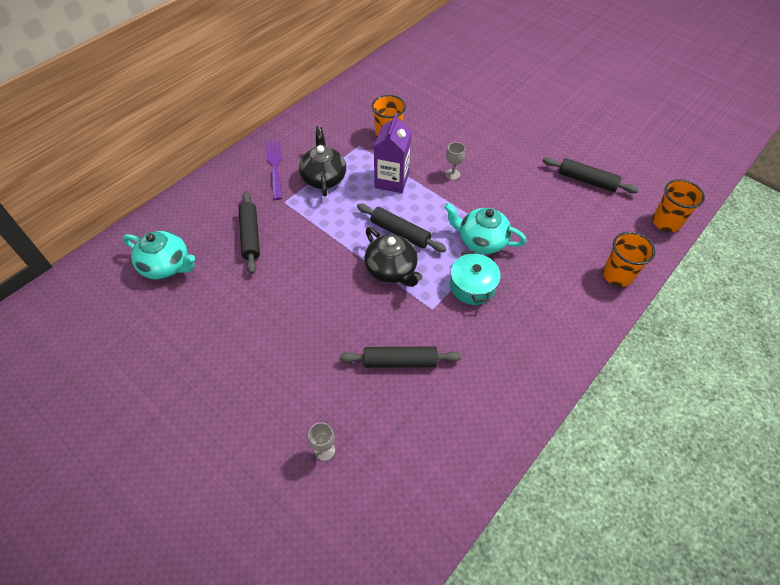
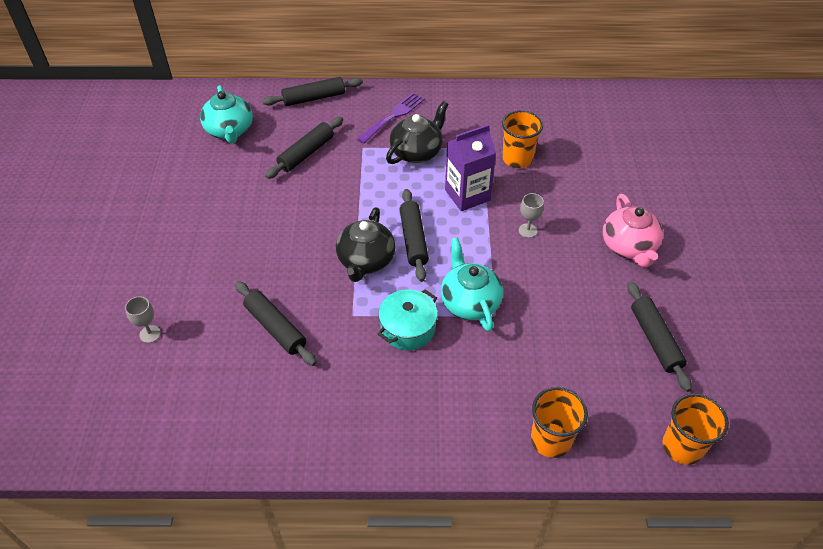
camera: 50 degrees right, 5 degrees down
(199, 195) = (314, 98): none -> black rolling pin
(511, 142) = (629, 247): none -> pink teapot

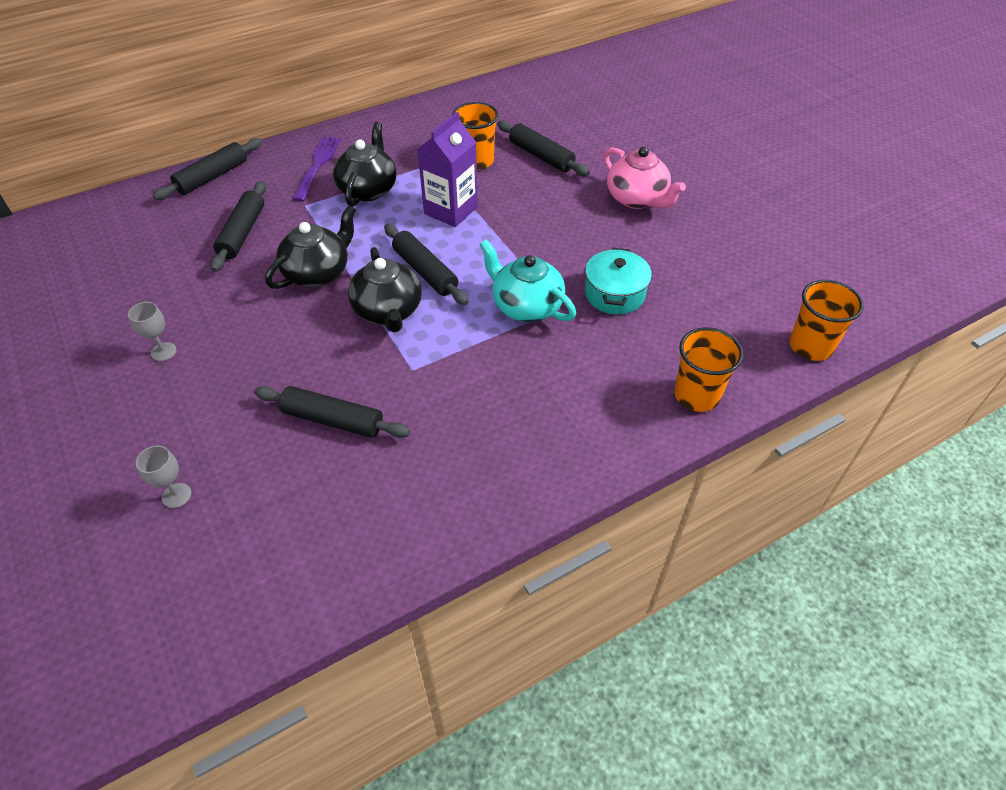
camera: 30 degrees left, 0 degrees up
(230, 131) = (130, 242): turquoise teapot -> none
(337, 207) = (318, 272): none -> black teapot
(408, 328) = (481, 357): turquoise pot -> turquoise pot (614, 294)
(527, 230) = (534, 220): grey goblet -> grey goblet (163, 352)
(655, 340) = (719, 267): black rolling pin -> black rolling pin (541, 156)

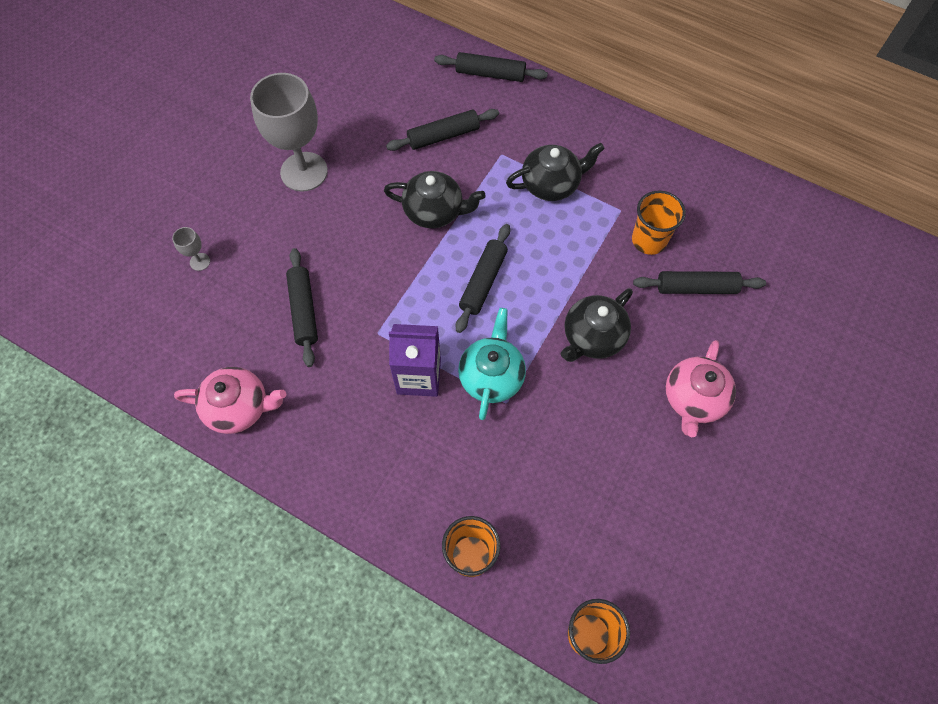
camera: 60 degrees right, 15 degrees up
(163, 352) = (304, 172): grey goblet -> grey goblet, size x2.45
(317, 166) = (554, 131): purple fork -> none
(388, 311) = (424, 282): black teapot -> black teapot (593, 337)
(402, 529) = (239, 407): none -> pink teapot
(451, 210) = (568, 258): purple carton -> purple carton (419, 376)
(541, 156) = (696, 288): black rolling pin -> black rolling pin turned 75 degrees clockwise
(614, 294) = (550, 438): turquoise pot -> none

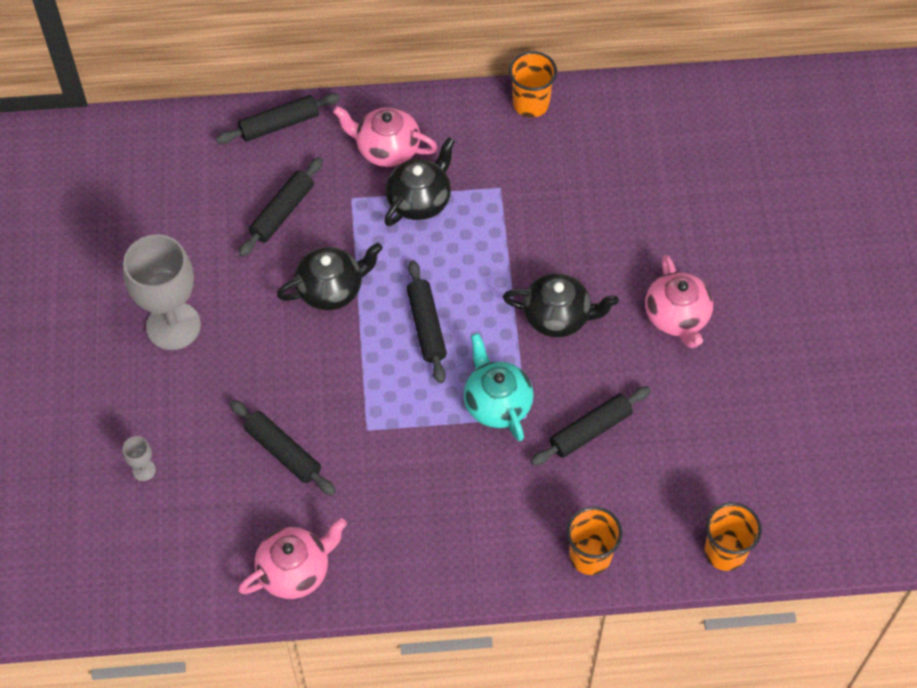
camera: 35 degrees left, 5 degrees down
(419, 376) = (434, 443): purple carton -> none
(555, 133) = (386, 149): none -> pink teapot
(593, 337) = (558, 316): black teapot -> black teapot turned 90 degrees counterclockwise
(649, 240) = (544, 201): orange cup -> orange cup (531, 103)
(696, 288) = (614, 220): black rolling pin -> black rolling pin (590, 431)

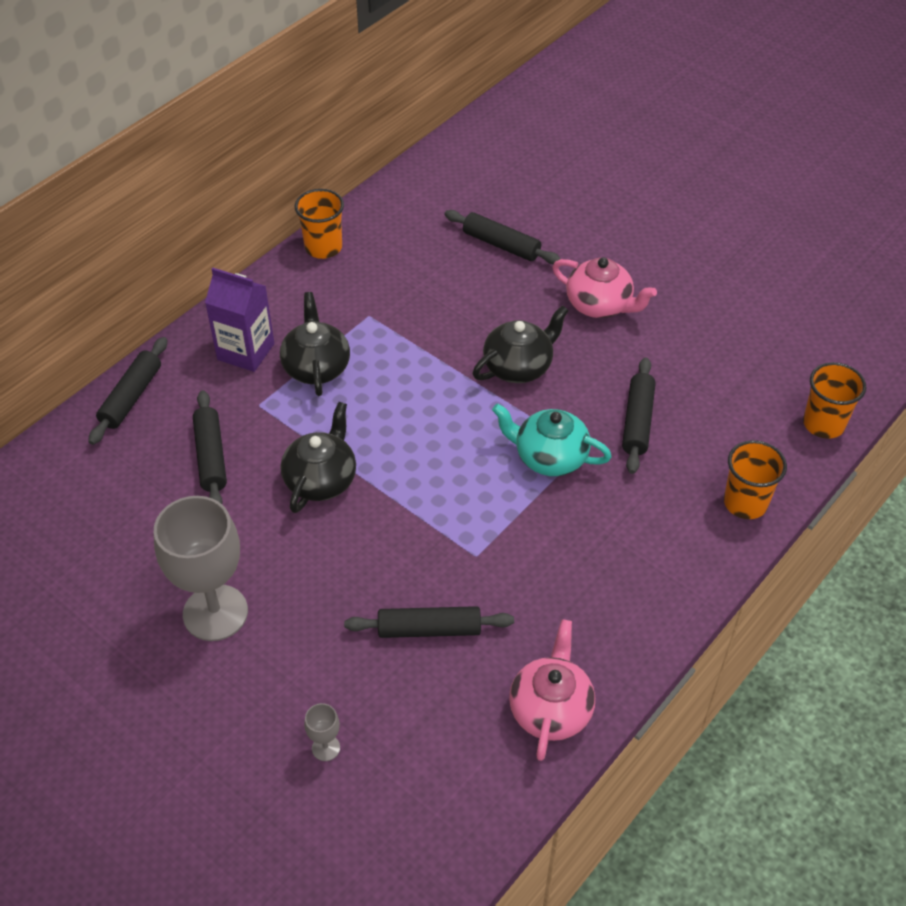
camera: 45 degrees left, 10 degrees down
(386, 149) = (246, 351): pink teapot -> purple carton
(426, 326) = (430, 447): black rolling pin -> black rolling pin (501, 245)

